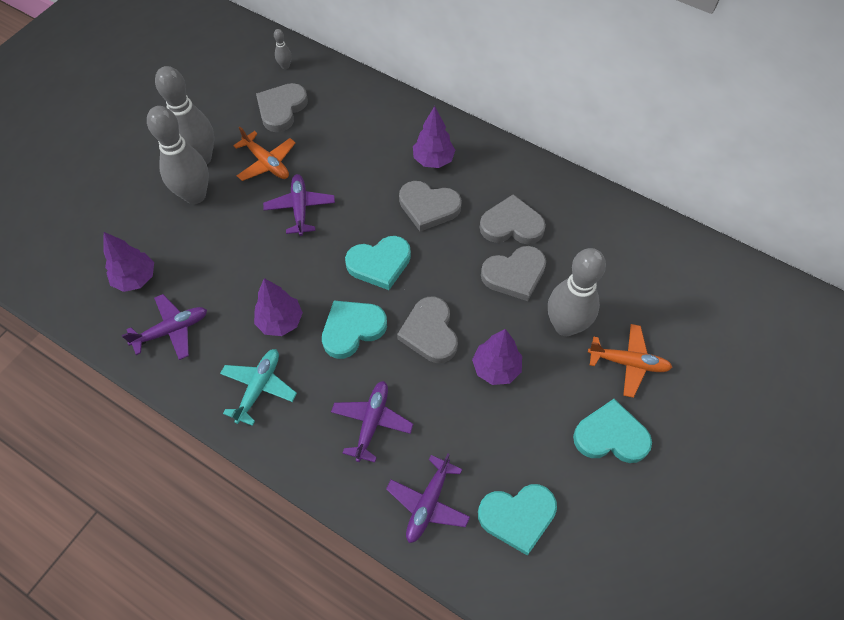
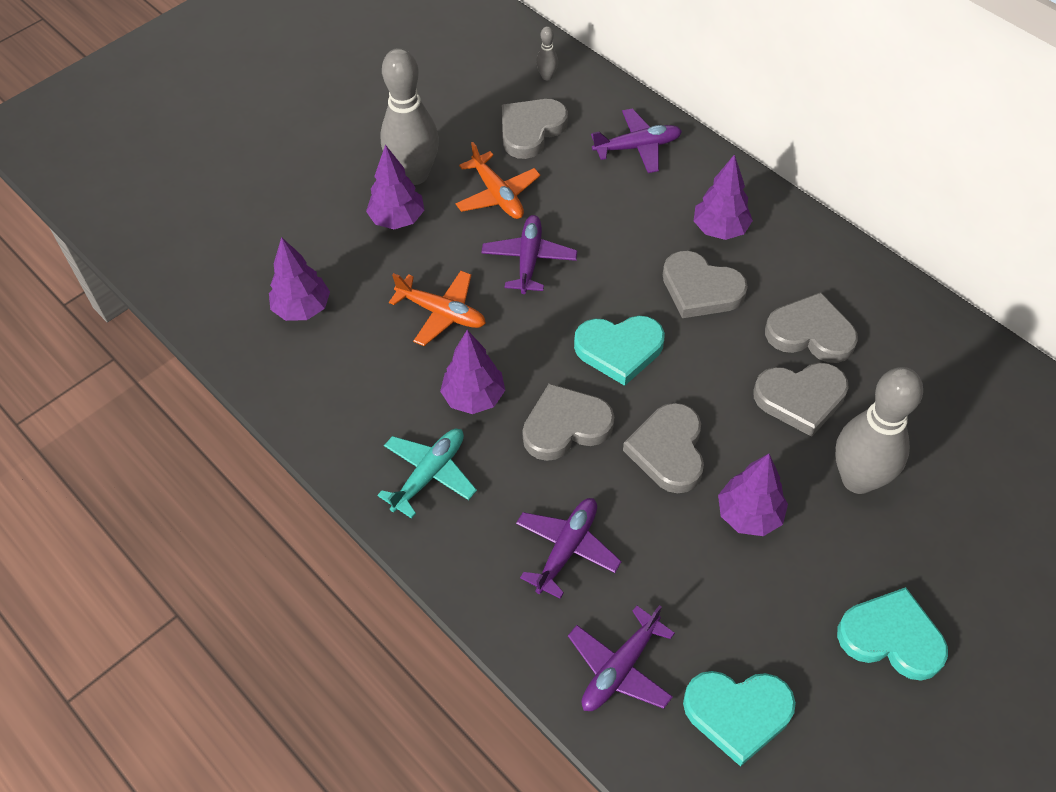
camera: 15 degrees right, 5 degrees down
(172, 330) = (334, 381): purple plane -> purple plane (638, 147)
(195, 195) = (397, 219): grey bowling pin -> purple tree
(352, 329) = (565, 426): turquoise heart -> grey heart
(628, 363) = (937, 546): orange plane -> orange plane (442, 313)

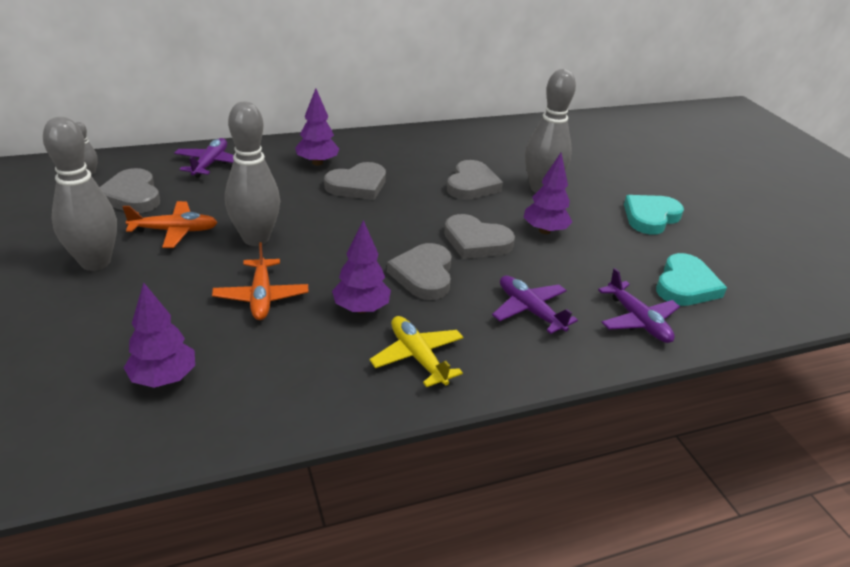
camera: 70 degrees left, 20 degrees down
(397, 219) = (132, 287): purple tree -> none
(429, 474) = (417, 357): turquoise plane -> yellow plane
(442, 313) = (261, 297): orange plane -> orange plane turned 120 degrees clockwise
(529, 259) = (256, 239): purple plane -> grey bowling pin
(619, 350) = (377, 231): turquoise heart -> none
(810, 333) = (427, 165): grey heart -> none

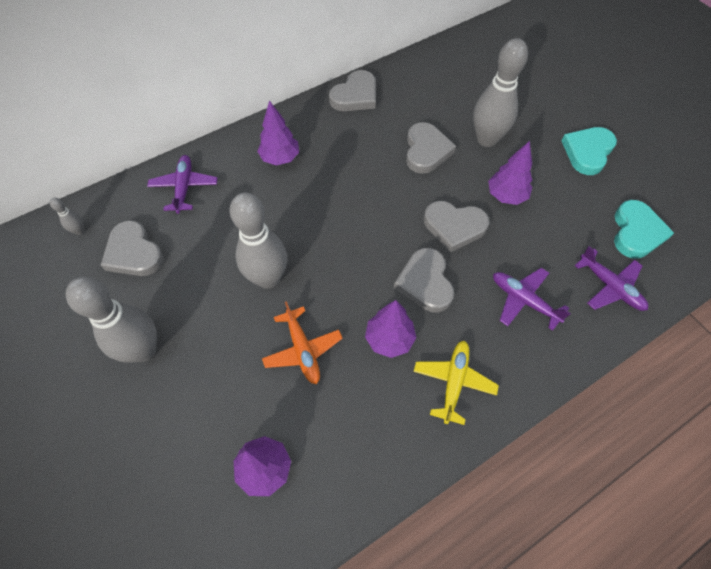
camera: 10 degrees left, 25 degrees up
(175, 231) = (193, 289): orange plane -> none
(357, 185) = (328, 180): grey heart -> grey heart (355, 95)
(417, 357) = (454, 382): yellow plane -> yellow plane turned 60 degrees clockwise

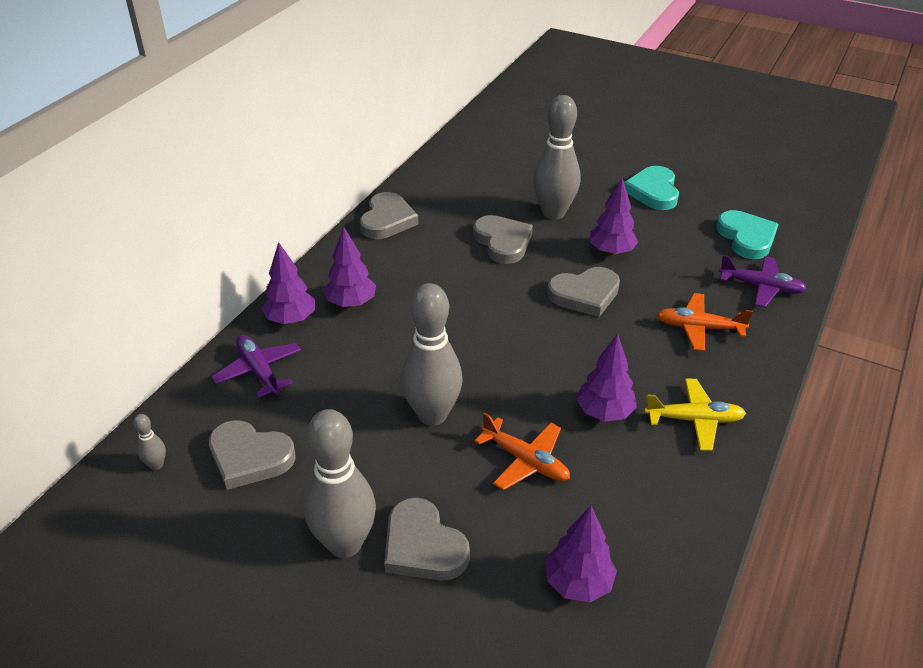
camera: 30 degrees left, 20 degrees down
(232, 154) = (291, 319): none -> purple tree
(425, 282) = (597, 351): grey heart -> grey heart (423, 546)
(454, 382) = (694, 420): yellow plane -> yellow plane turned 105 degrees clockwise
(523, 300) = (698, 328): purple plane -> orange plane

